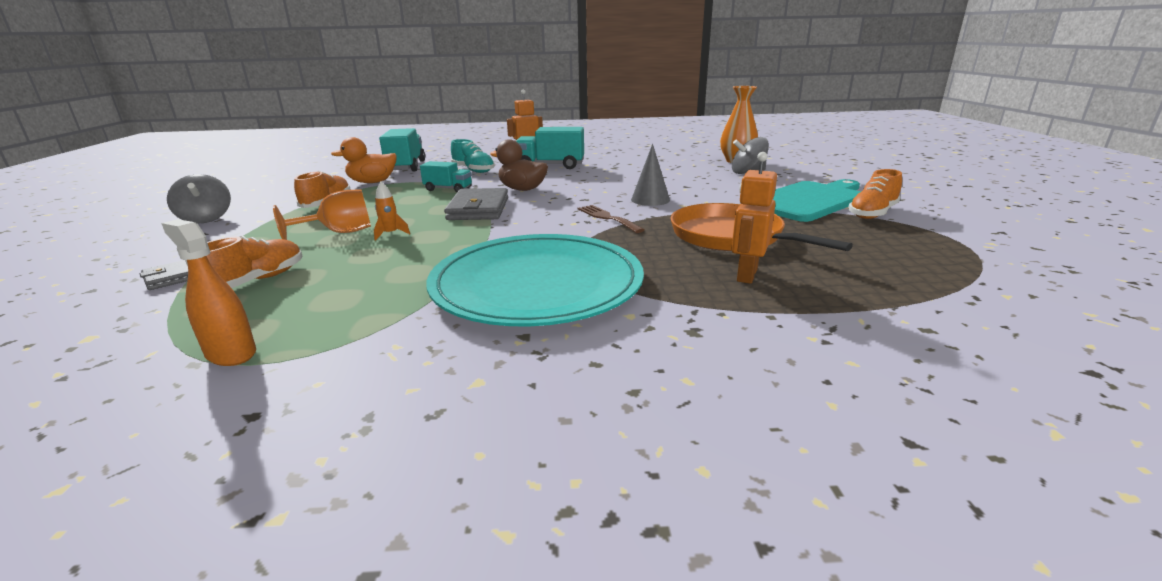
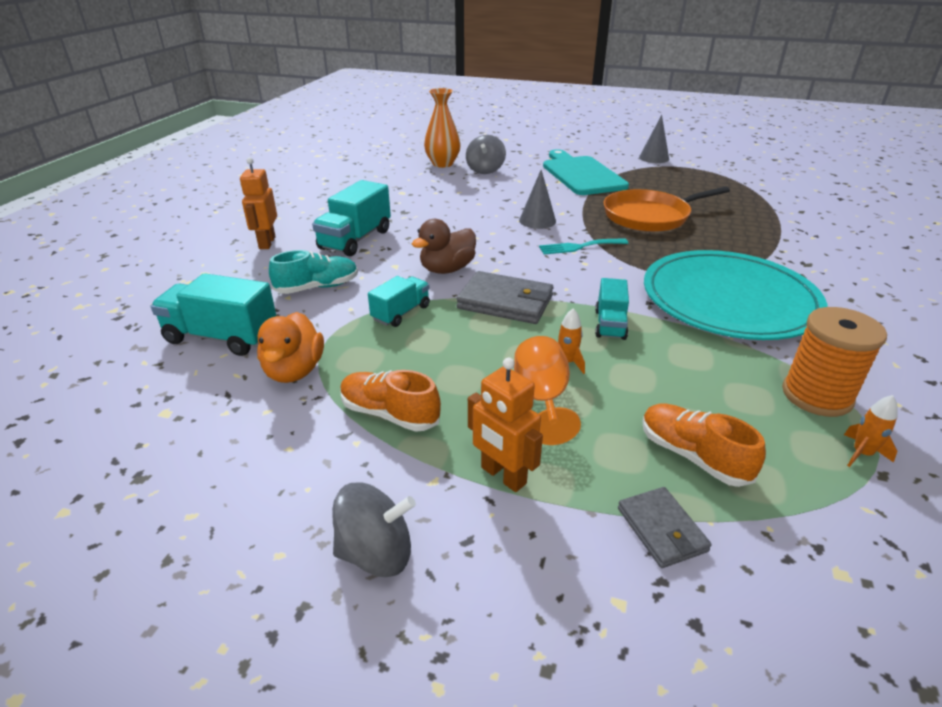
camera: 70 degrees left, 10 degrees up
(231, 353) = (862, 454): orange spray bottle -> orange rocket
(338, 332) = (816, 395): none -> orange spool
(456, 241) = (610, 324): none -> turquoise truck
(607, 218) = (579, 247): brown fork -> turquoise fork
(746, 275) = (723, 230): orange robot -> orange robot (503, 476)
(872, 213) = (622, 168): orange shoe -> none
(955, 224) = (654, 158): none -> grey cone

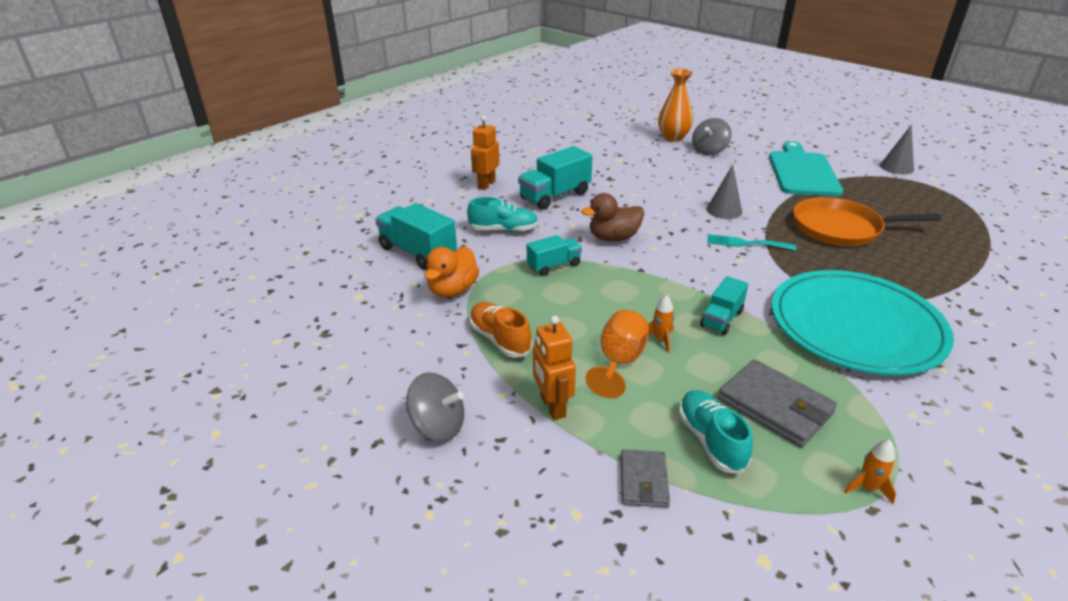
camera: 25 degrees right, 0 degrees up
(505, 302) = (644, 277): grey wallet -> grey wallet (775, 406)
(692, 456) = (710, 440): orange shoe -> turquoise shoe
(816, 395) = (868, 430): orange spool -> none

